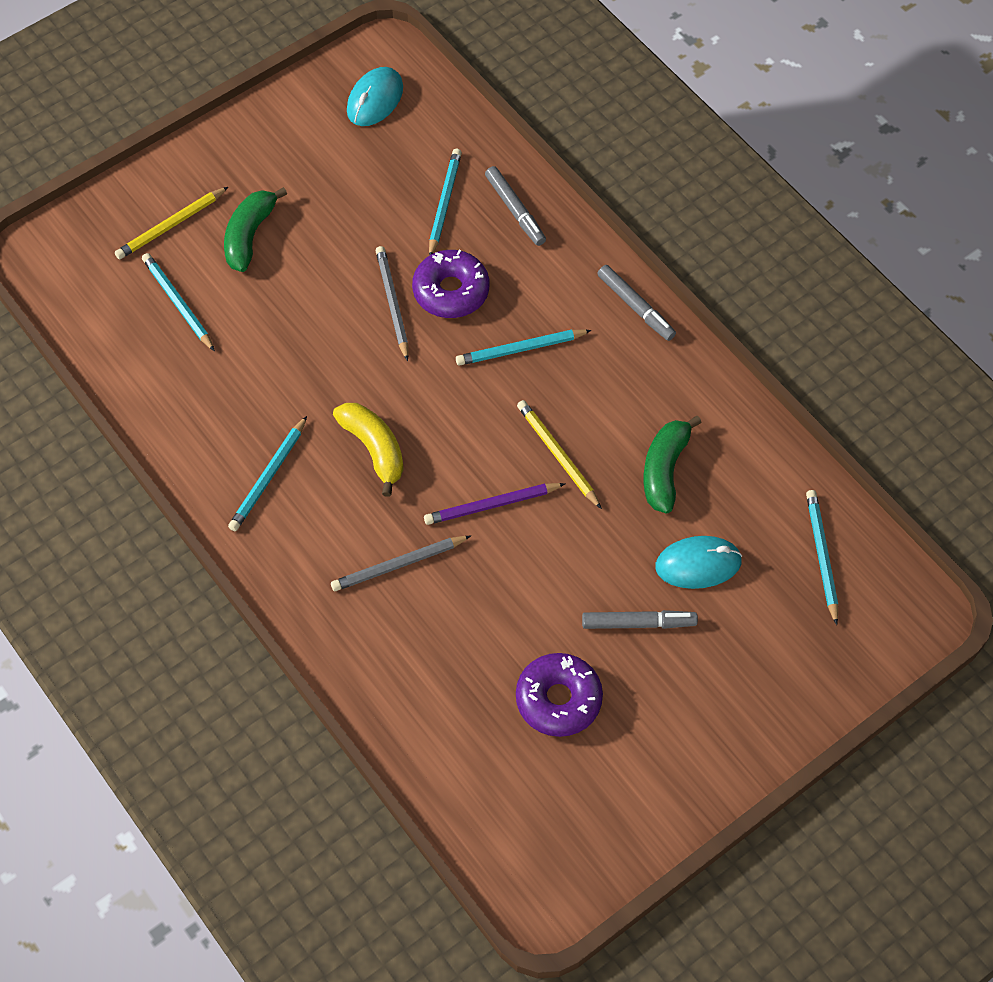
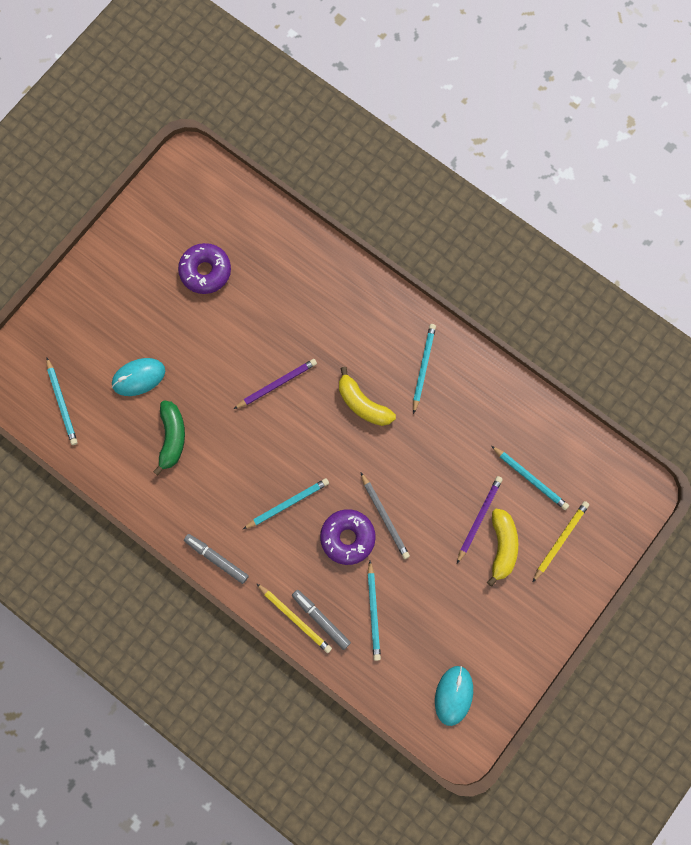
camera: 165 degrees right, 15 degrees up
(249, 236) = (502, 546): green banana -> yellow banana
(266, 273) = (479, 518): none -> purple pencil
(399, 565) = (323, 330): grey pencil -> none
(558, 455) = (243, 430): yellow pencil -> yellow pencil (295, 618)
(638, 623) = (168, 330): grey marker -> none

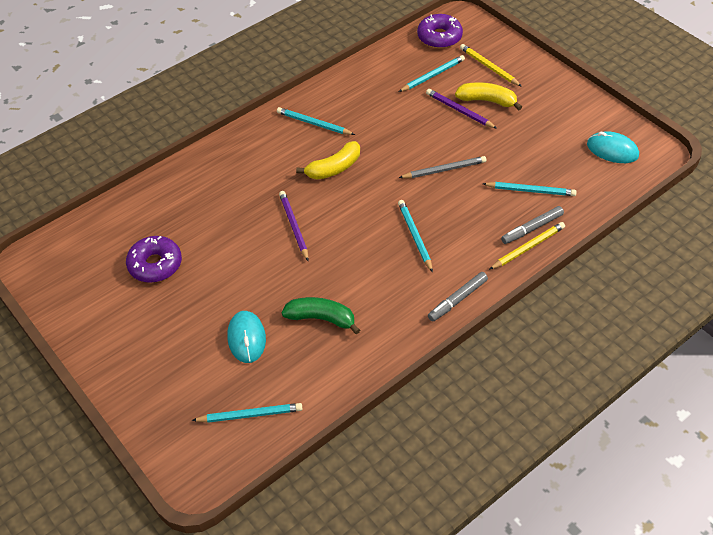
camera: 75 degrees left, 25 degrees down
(347, 538) = (458, 198): purple donut -> purple donut (439, 37)

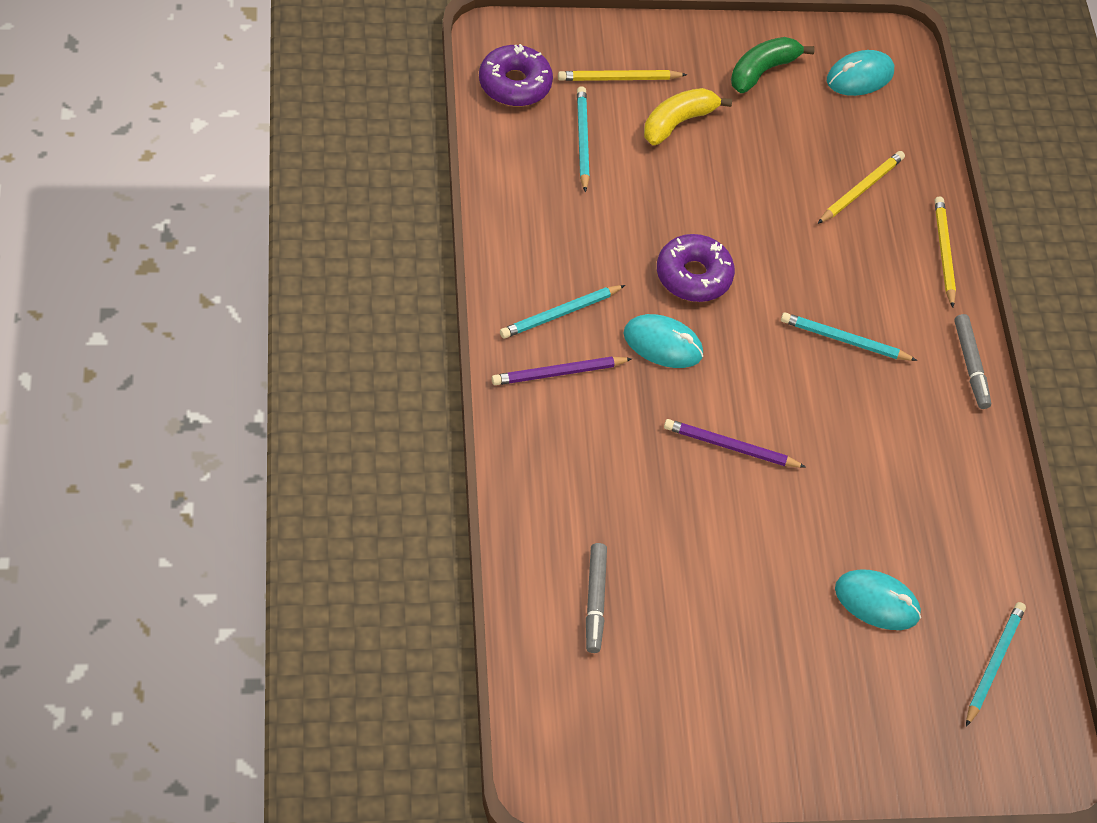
camera: 65 degrees left, 5 degrees up
(155, 265) = (677, 633): purple donut -> purple donut (693, 276)
(321, 318) = (902, 509): green banana -> green banana (762, 71)
(334, 168) = (663, 344): yellow banana -> turquoise mouse
(444, 170) = (760, 242): grey pencil -> none
(459, 110) = (671, 159): purple pencil -> purple pencil (559, 373)
(530, 191) = (861, 189): turquoise pencil -> yellow pencil
(532, 228) = (919, 229): grey marker -> grey marker (595, 601)

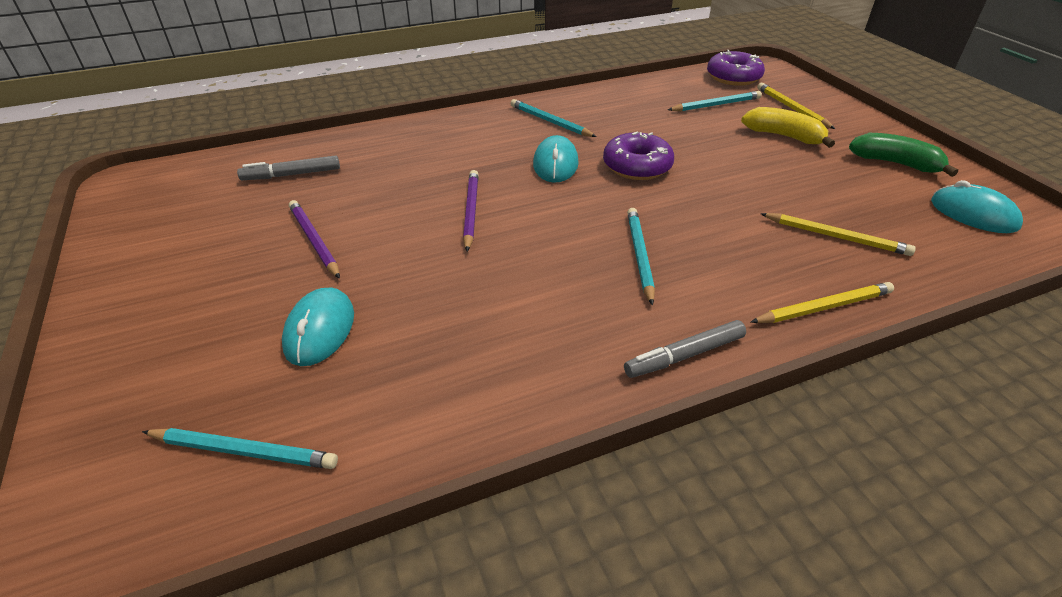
camera: 80 degrees right, 15 degrees down
(559, 373) = (496, 129): purple pencil -> purple pencil (314, 240)

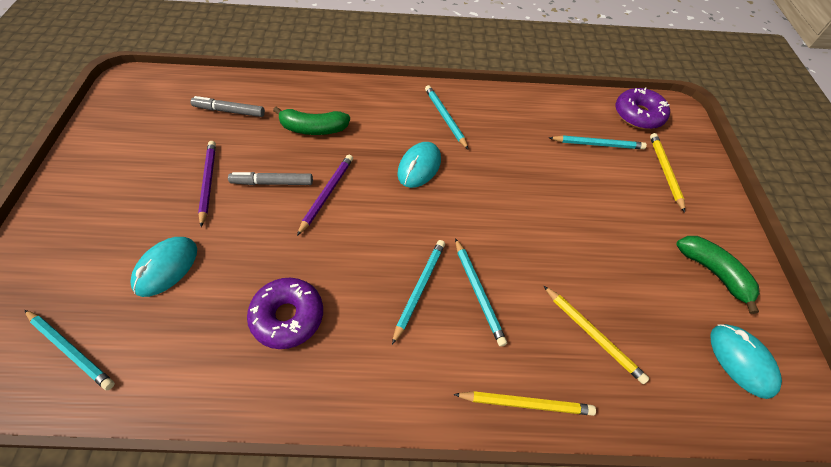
camera: 20 degrees right, 15 degrees up
(410, 164) = (313, 129): none -> green banana
(637, 166) = (481, 192): purple donut -> purple donut (288, 316)
(684, 355) = (385, 401): grey marker -> grey marker (272, 182)
(701, 240) = (478, 292): none -> turquoise pencil
(783, 136) = (632, 202): yellow banana -> none

